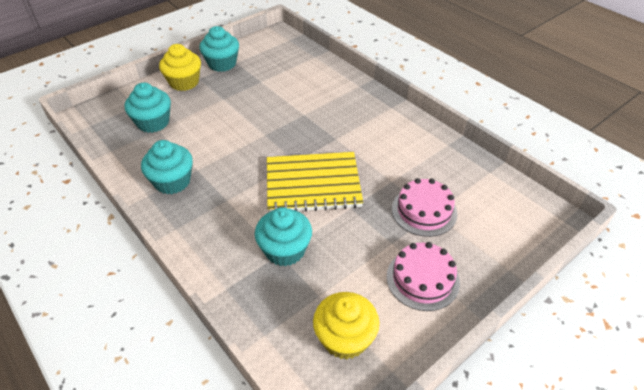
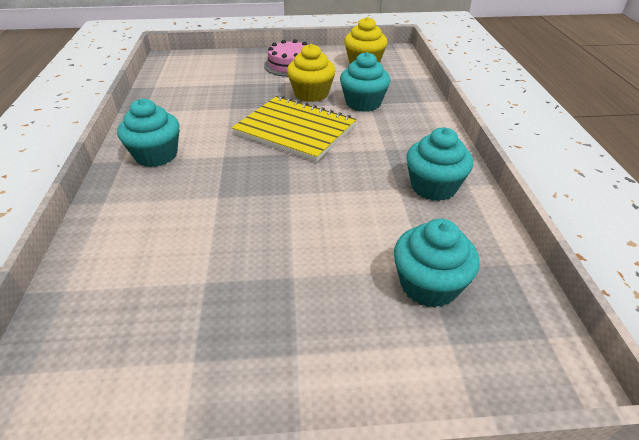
camera: 145 degrees left, 5 degrees down
(184, 82) = (330, 358): yellow cupcake -> yellow cupcake (311, 94)
(222, 64) = (222, 373): turquoise cupcake -> turquoise cupcake (156, 155)
(424, 211) = (238, 86): pink cake -> none

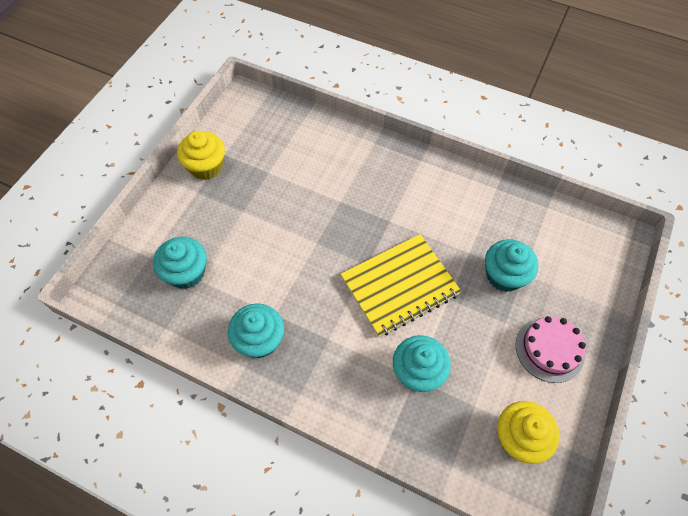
camera: 120 degrees right, 20 degrees up
(156, 155) = (416, 181): turquoise cupcake -> turquoise cupcake (504, 275)
(311, 94) = (464, 334): yellow cupcake -> yellow cupcake (206, 166)

